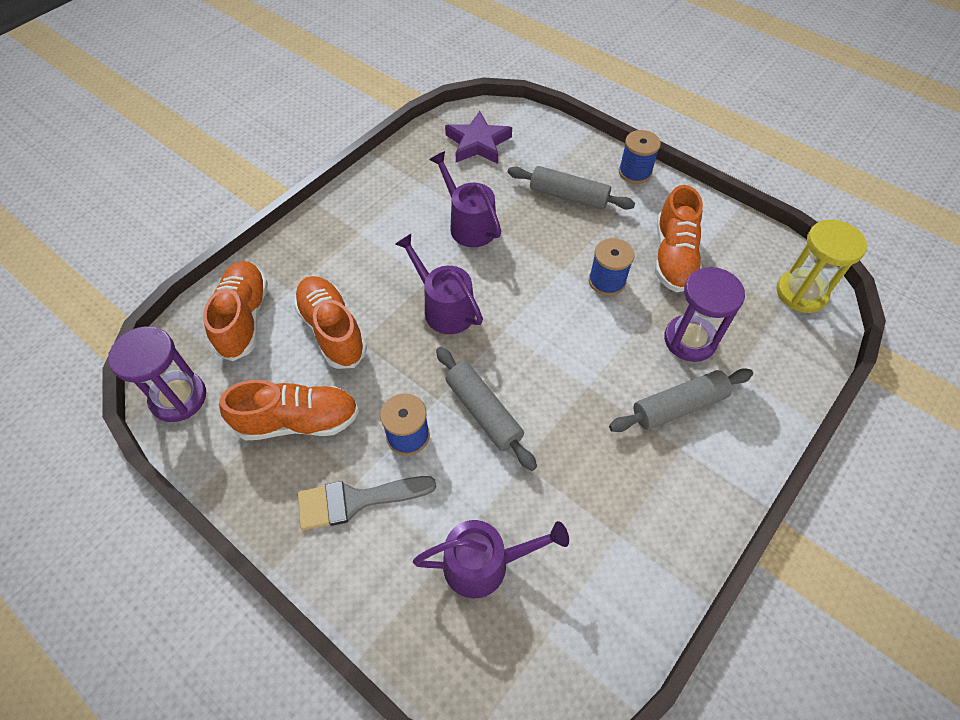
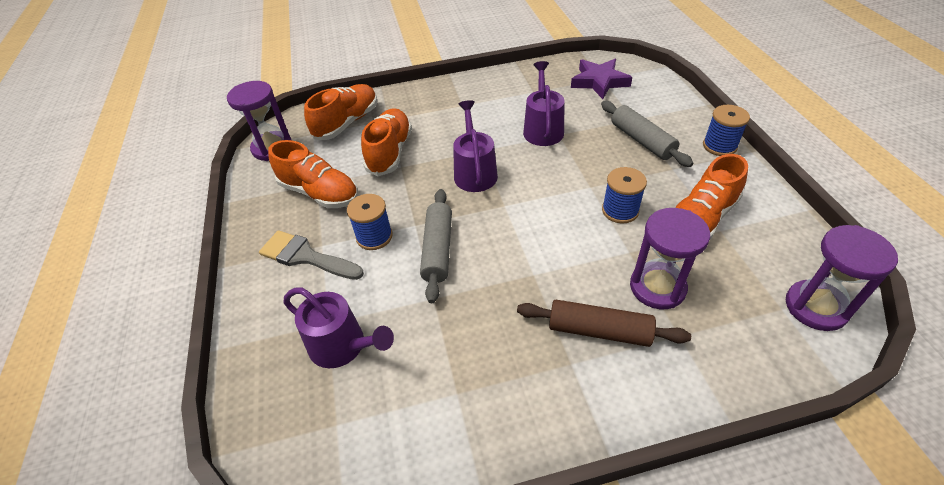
camera: 40 degrees right, 10 degrees down
(678, 406) = (599, 331): grey rolling pin -> brown rolling pin
(801, 293) = (816, 307): yellow hourglass -> purple hourglass

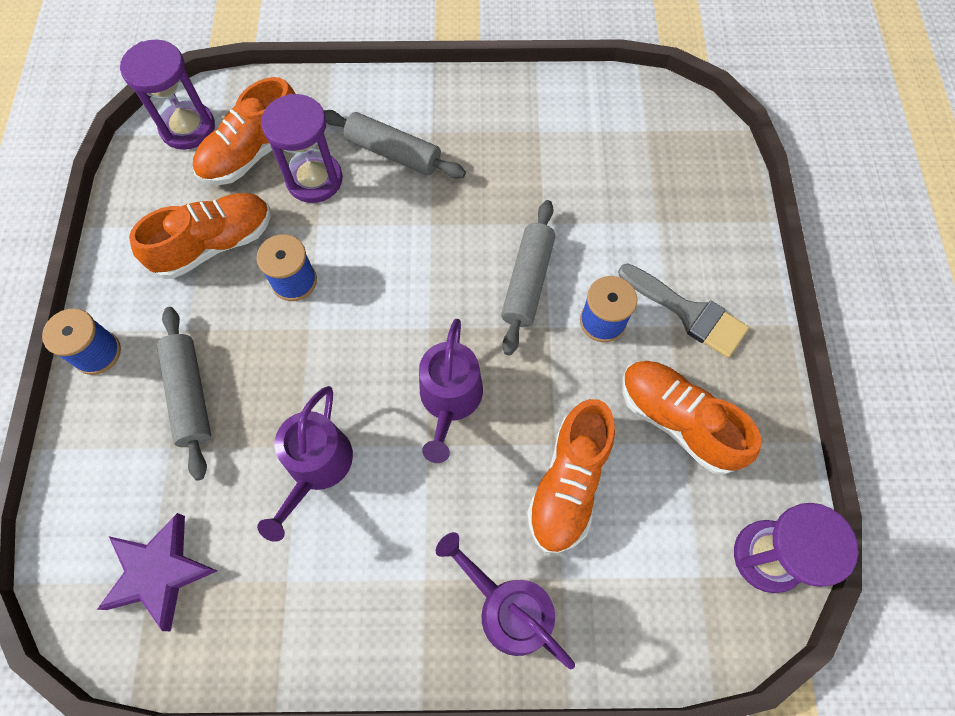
camera: 170 degrees left, 20 degrees up
(342, 346) = (641, 194): purple watering can -> purple watering can (508, 609)
(347, 123) = (638, 591): orange shoe -> orange shoe (253, 153)
(599, 331) = (393, 152): brown rolling pin -> grey rolling pin

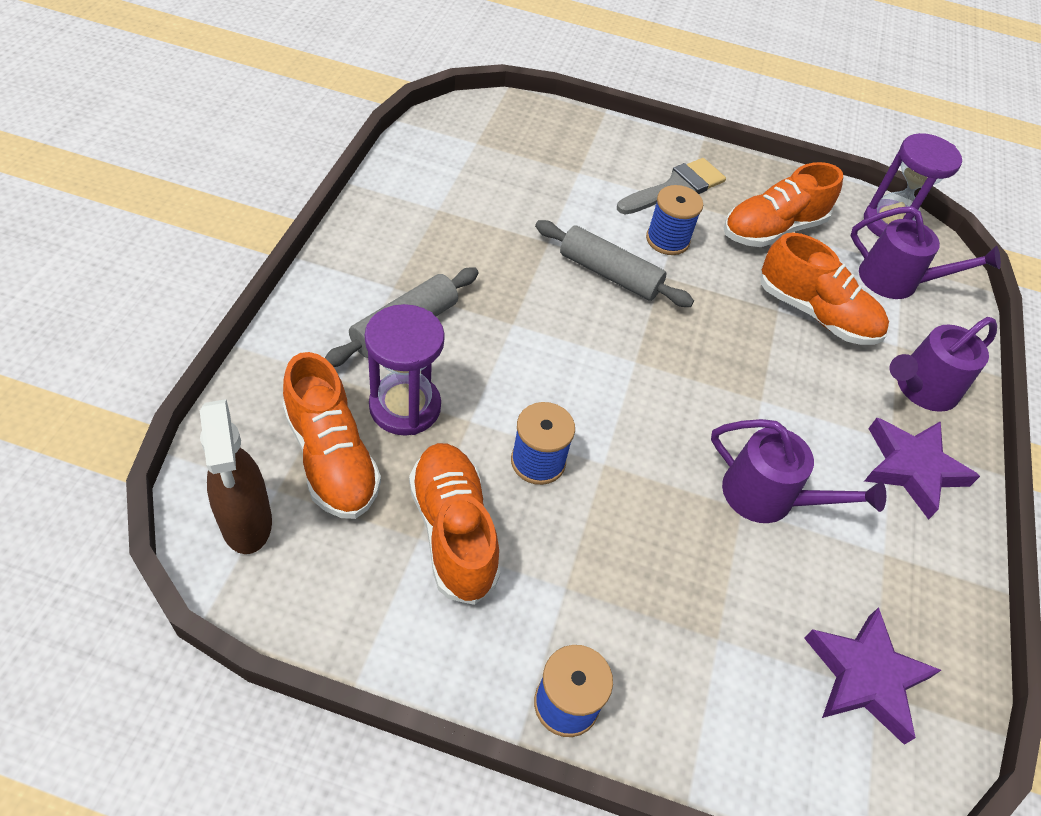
camera: 80 degrees left, 15 degrees down
(188, 128) = (246, 523): purple hourglass -> brown spray bottle
(190, 395) = (655, 602): grey rolling pin -> none
(395, 603) = (912, 468): none -> purple star
(449, 399) = (718, 368): purple watering can -> purple watering can (896, 281)

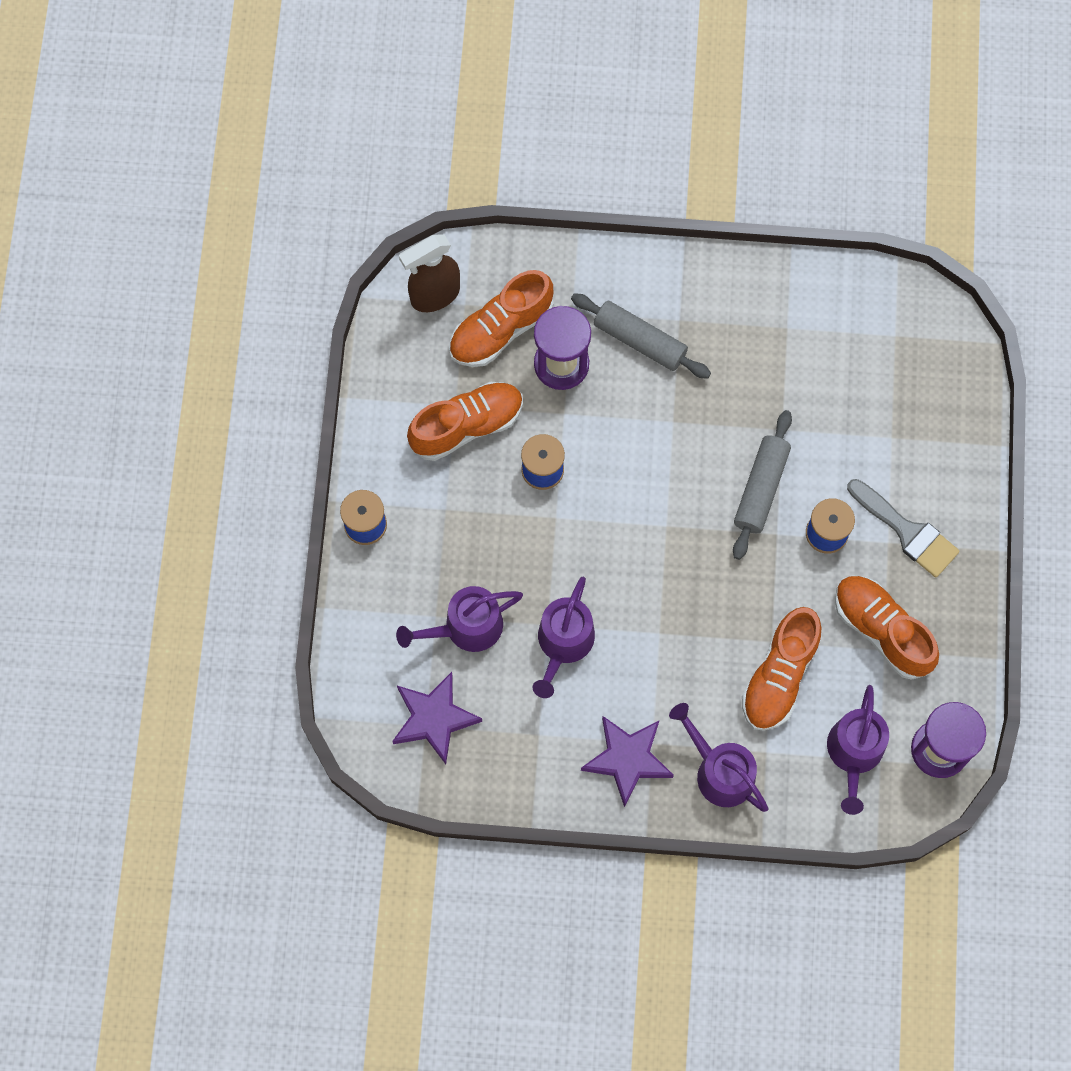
camera: 85 degrees right, 20 degrees up
(738, 603) = (466, 627): none -> purple watering can

